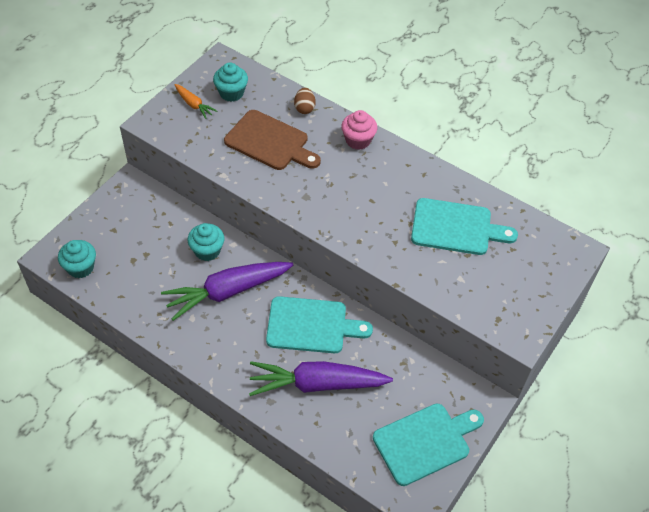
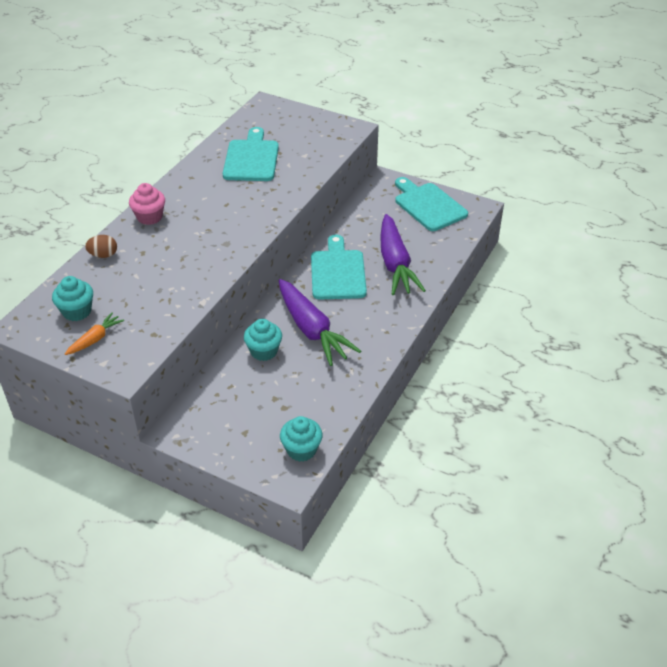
camera: 95 degrees left, 10 degrees down
(270, 142) = (154, 274): brown cutting board -> none

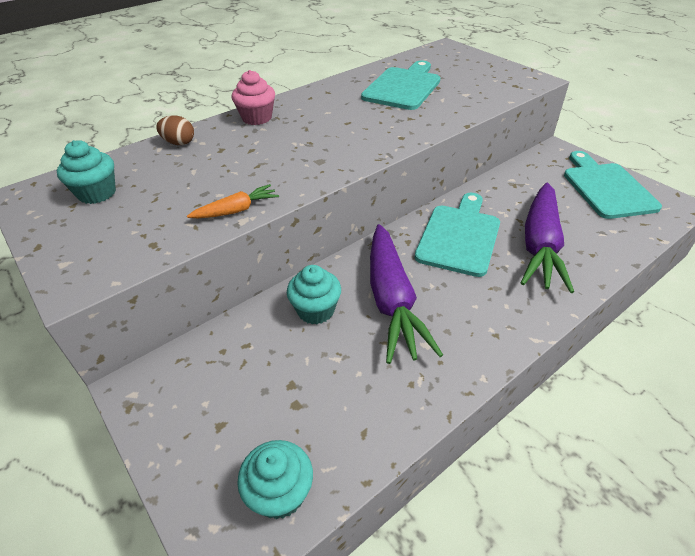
camera: 25 degrees right, 0 degrees up
(95, 339) = (84, 230): orange carrot -> orange carrot (236, 210)

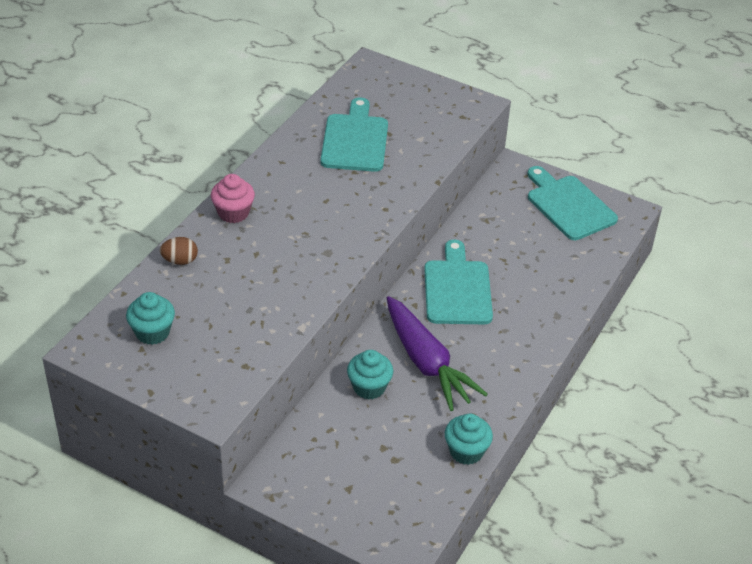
camera: 25 degrees left, 0 degrees up
(236, 210) = (290, 319): orange carrot -> none
(280, 493) = (416, 513): turquoise cupcake -> turquoise cupcake (466, 451)
(540, 245) = (527, 281): purple carrot -> none

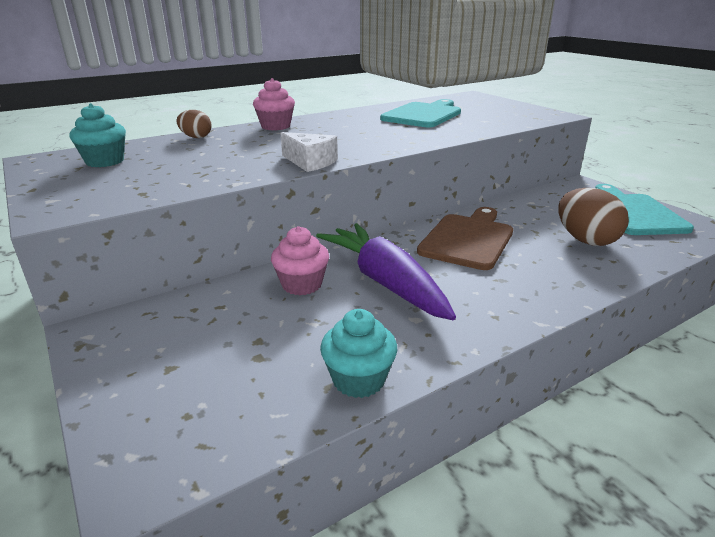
camera: 30 degrees right, 15 degrees down
(329, 275) = (310, 162): none -> white cheese
(369, 387) = (302, 284): turquoise cupcake -> pink cupcake
(426, 362) = (385, 282): purple carrot -> purple carrot turned 150 degrees clockwise
(457, 289) = (468, 239): turquoise cutting board -> brown cutting board
(544, 259) = (585, 240): none -> brown egg

